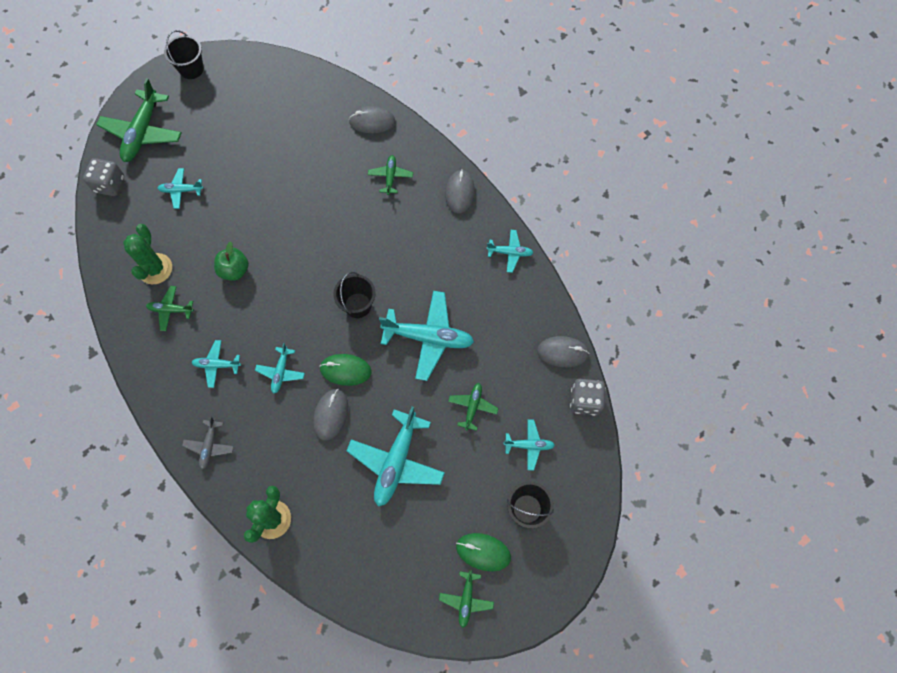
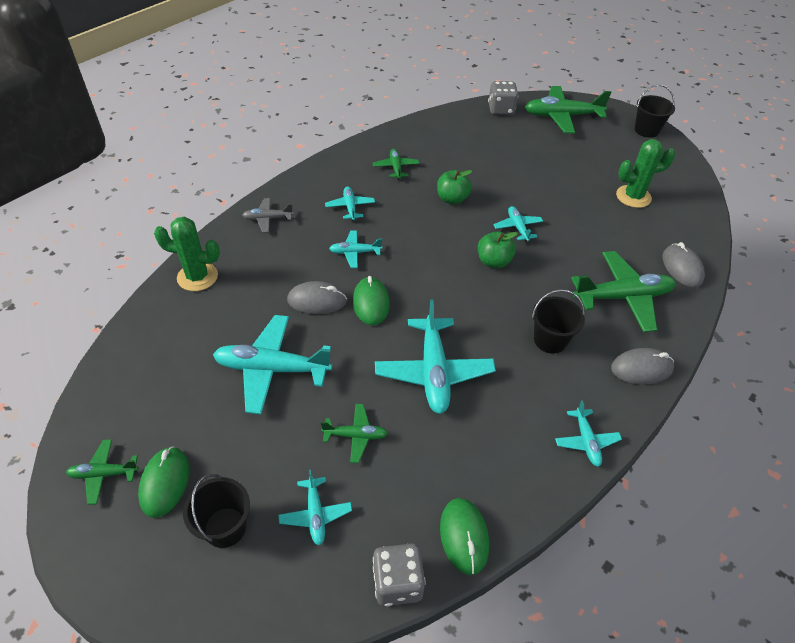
camera: 75 degrees right, 20 degrees down
(155, 269) = (432, 150): green cactus -> green cactus (633, 196)
(181, 190) = (518, 149): turquoise plane -> turquoise plane (517, 227)
(325, 259) = (493, 262): none -> green apple
(357, 305) = (450, 298): black bucket -> black bucket (550, 340)
(390, 177) = (622, 297): green plane -> green plane, size x1.93
(562, 352) = (464, 536): grey mouse -> green mouse

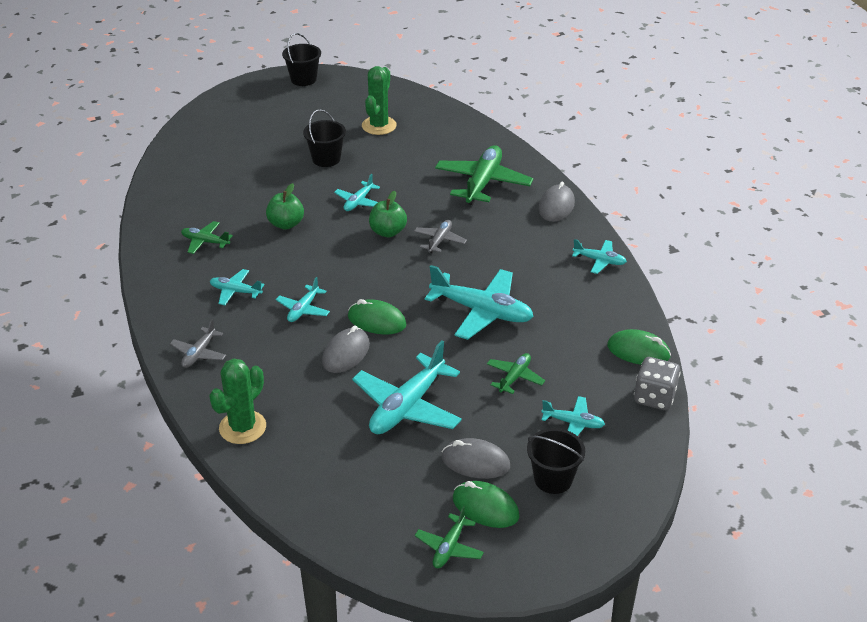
camera: 60 degrees left, 10 degrees down
(501, 109) = (185, 143): grey dice -> none
(511, 300) = (439, 241): none -> grey plane
(517, 227) = (358, 202): turquoise plane -> turquoise plane turned 75 degrees counterclockwise
(550, 340) = (496, 238): black bucket -> black bucket (326, 159)
(562, 116) = (235, 114): green plane -> none
(682, 268) = (477, 141): grey mouse -> grey mouse (475, 462)

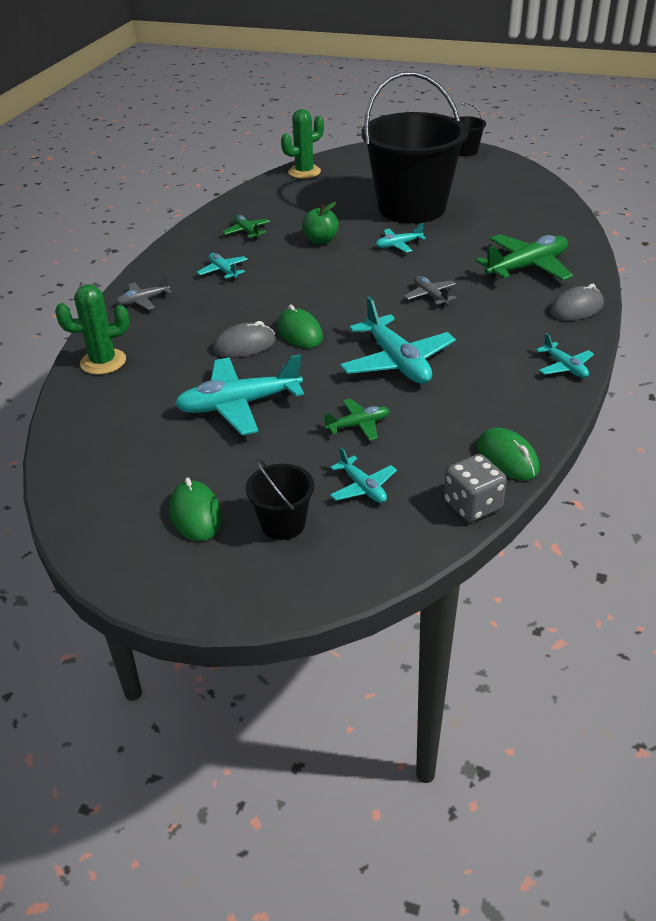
camera: 40 degrees right, 0 degrees up
(303, 309) = (255, 302): turquoise plane -> none
(326, 159) = (411, 208): black bucket -> black bucket, size x2.43
(379, 126) = (486, 199): green cactus -> green cactus (304, 172)
(388, 232) = (394, 274): green apple -> none
(439, 241) = (430, 296): grey plane -> grey plane turned 90 degrees counterclockwise
(449, 547) = (125, 528): green plane -> none
(475, 462) = (236, 474): grey mouse -> none

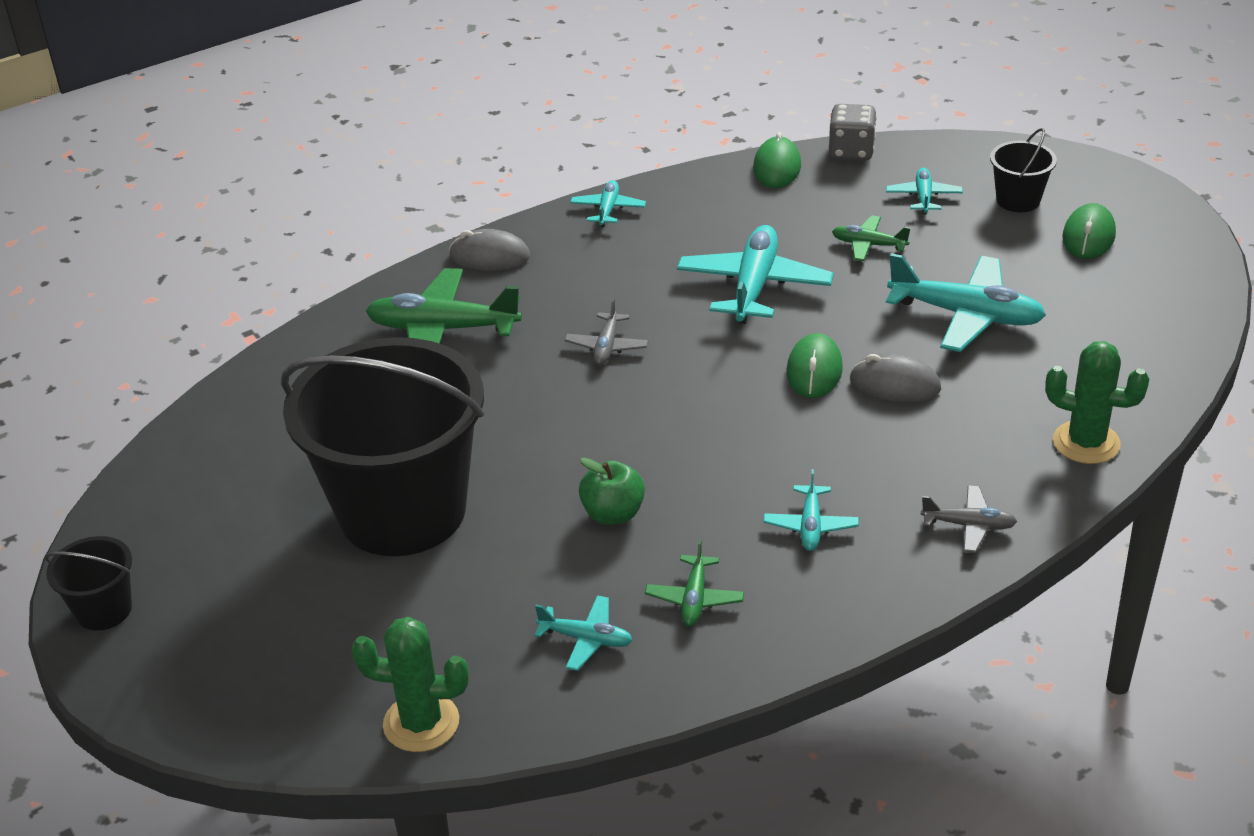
camera: 140 degrees left, 0 degrees up
(398, 245) = (526, 446): turquoise plane -> turquoise plane (586, 639)

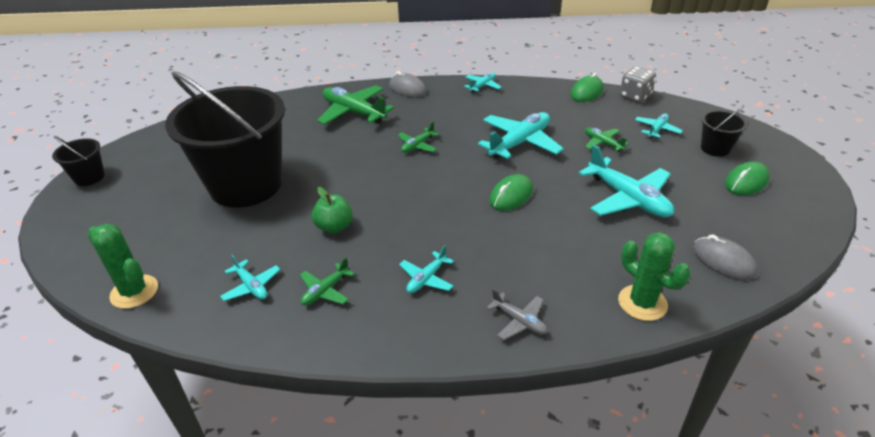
camera: 30 degrees right, 0 degrees up
(607, 346) = (417, 145): grey plane -> green plane
(895, 384) = (550, 220): grey mouse -> grey mouse (723, 261)

